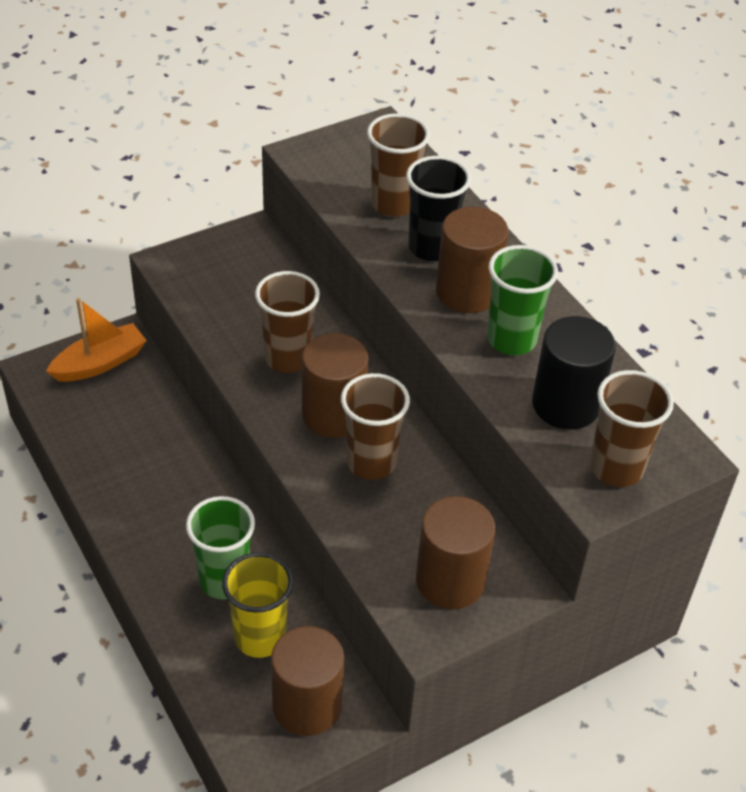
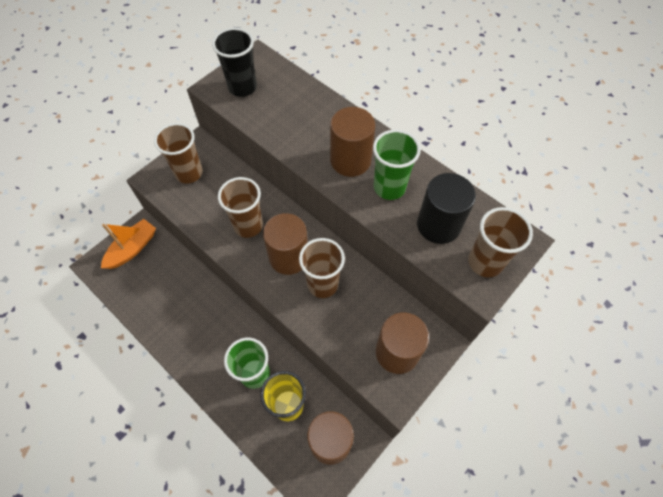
camera: 15 degrees left, 15 degrees up
(393, 204) = (283, 109): brown cup -> brown cup (189, 173)
(431, 248) = (317, 134): black cup -> black cup (242, 87)

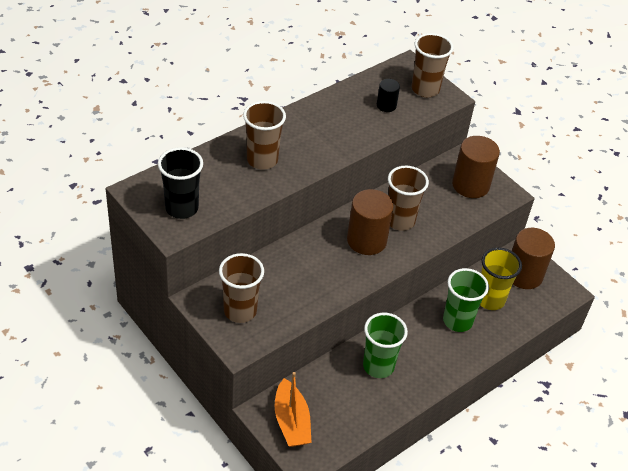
camera: 85 degrees left, 15 degrees down
(132, 249) = (291, 421): orange boat -> orange boat turned 150 degrees counterclockwise
(248, 226) = (323, 267): brown cup -> brown cup (262, 160)
(350, 160) = (304, 144): brown cylinder -> none
(389, 187) = (341, 126): green cup -> green cup (378, 366)
(438, 225) = (386, 105): black cylinder -> black cylinder, size x0.53

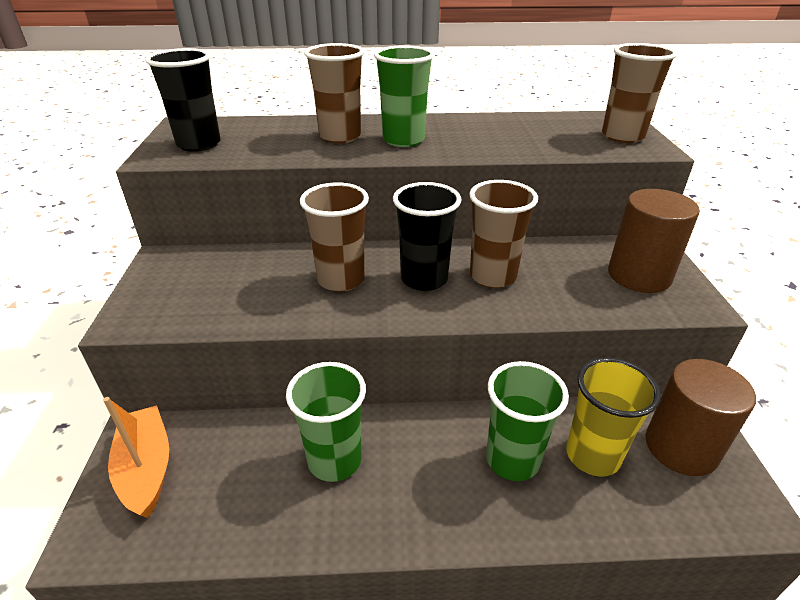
camera: 40 degrees right, 10 degrees down
(240, 311) = (184, 286): brown cup -> brown cup (341, 280)
(291, 421) = (146, 468): orange boat -> orange boat turned 135 degrees clockwise
(305, 147) = (403, 140): none -> green cup
(366, 240) = (424, 279): brown cylinder -> black cup
(386, 105) = (551, 136): black cylinder -> none

